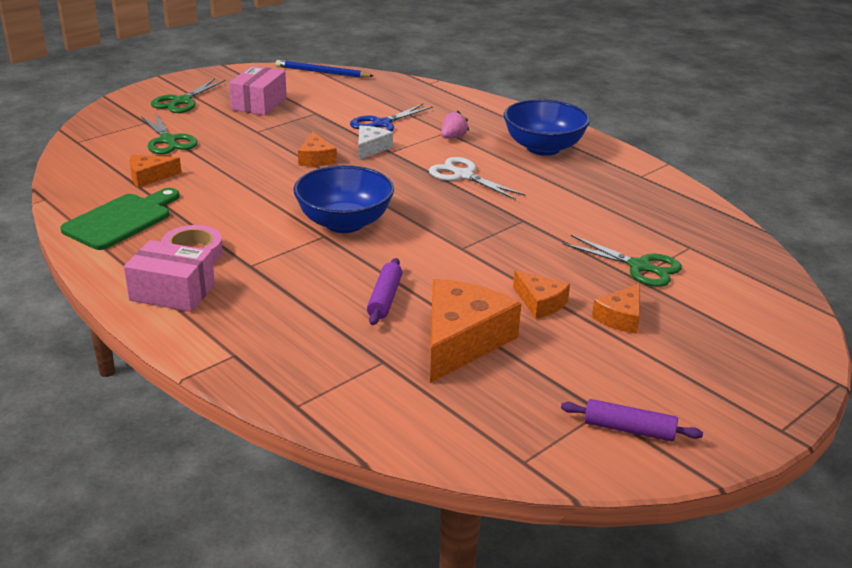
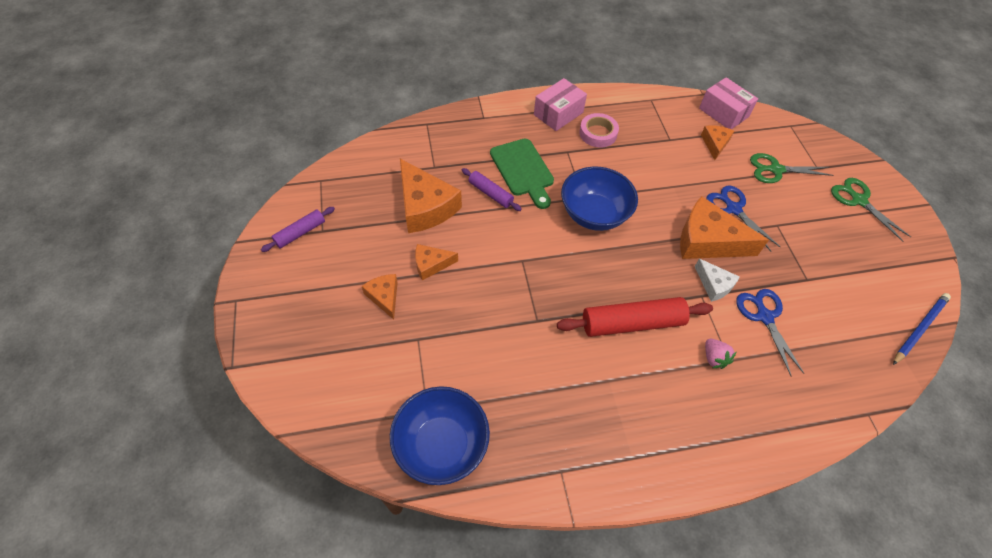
camera: 120 degrees right, 25 degrees up
(121, 220) = (656, 116): green cutting board -> green cutting board (523, 170)
(254, 153) = (733, 209): none -> blue scissors
(259, 103) = (841, 248): pink box -> pink box (723, 112)
(316, 158) = (708, 241): orange cheese -> orange cheese, size x1.89
(463, 175) = (632, 323): white scissors -> red rolling pin
(543, 148) = (660, 423): blue bowl -> blue bowl (441, 445)
(639, 266) = (427, 352): green scissors -> none

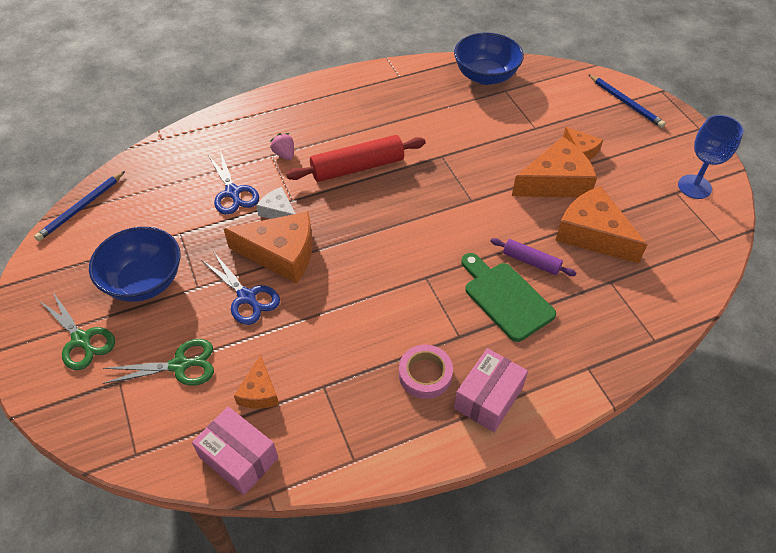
camera: 170 degrees right, 5 degrees down
(289, 356) = (626, 103): none -> blue pencil
(300, 233) = (694, 187): purple rolling pin -> blue goblet
(431, 264) = (555, 182): orange cheese -> orange cheese, size x1.89
(594, 214) = (409, 260): blue bowl -> blue bowl (144, 281)

